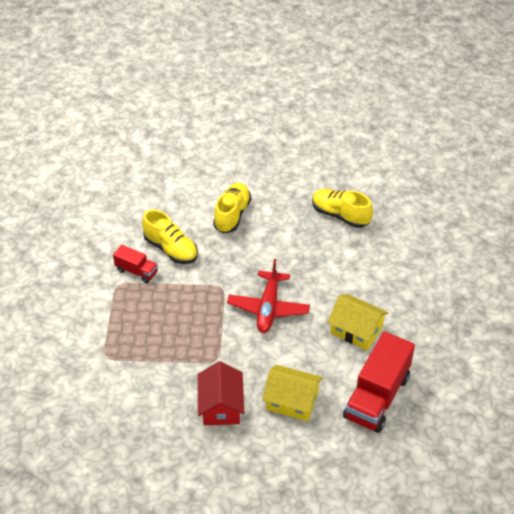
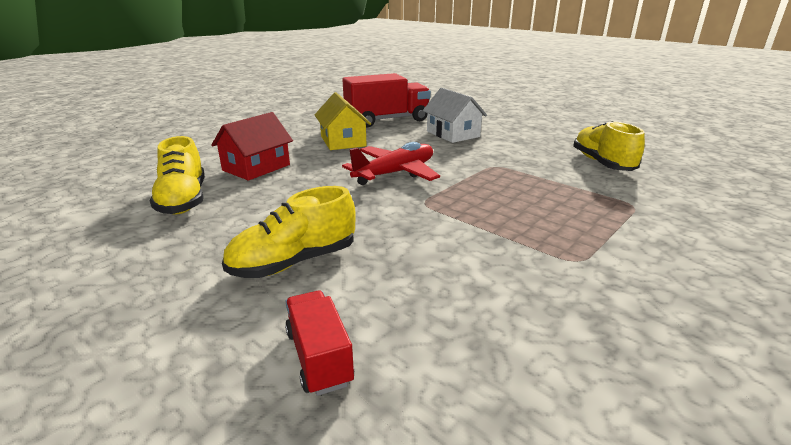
camera: 140 degrees left, 20 degrees down
(136, 271) = (532, 263): red truck -> red truck (319, 357)
(171, 249) = (447, 265): yellow shoe -> yellow shoe (602, 163)
(221, 406) = (518, 147): red house -> red house (256, 167)
(292, 401) = (453, 134): yellow house -> white house

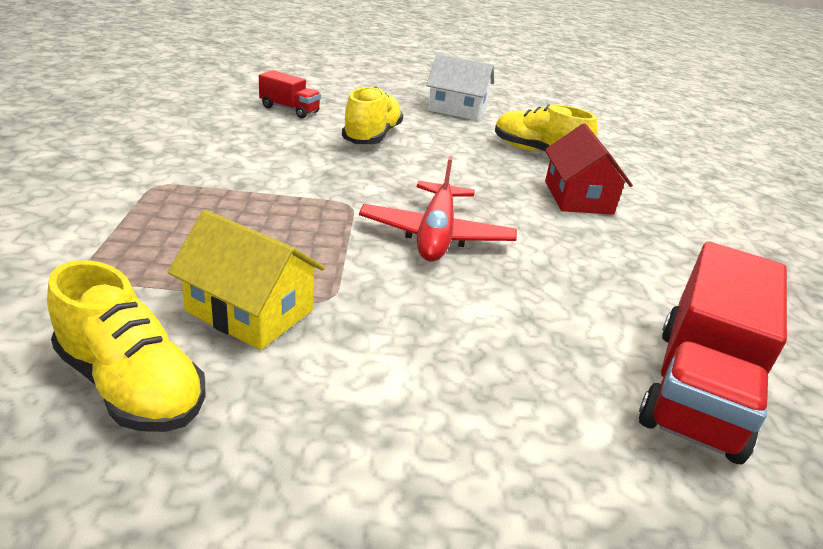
camera: 135 degrees right, 5 degrees up
(343, 141) = (609, 277): yellow house -> yellow house (250, 311)
(453, 134) = (504, 384): white house -> white house (457, 109)

